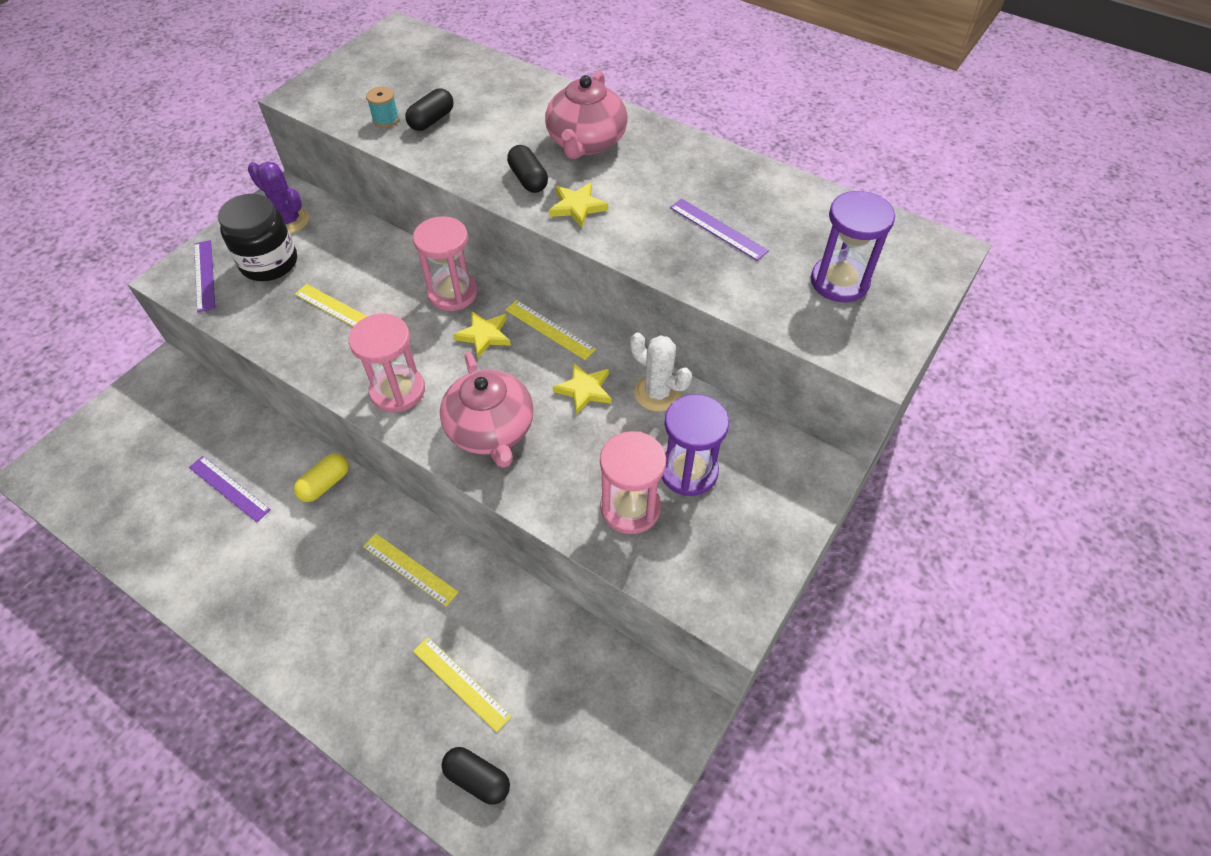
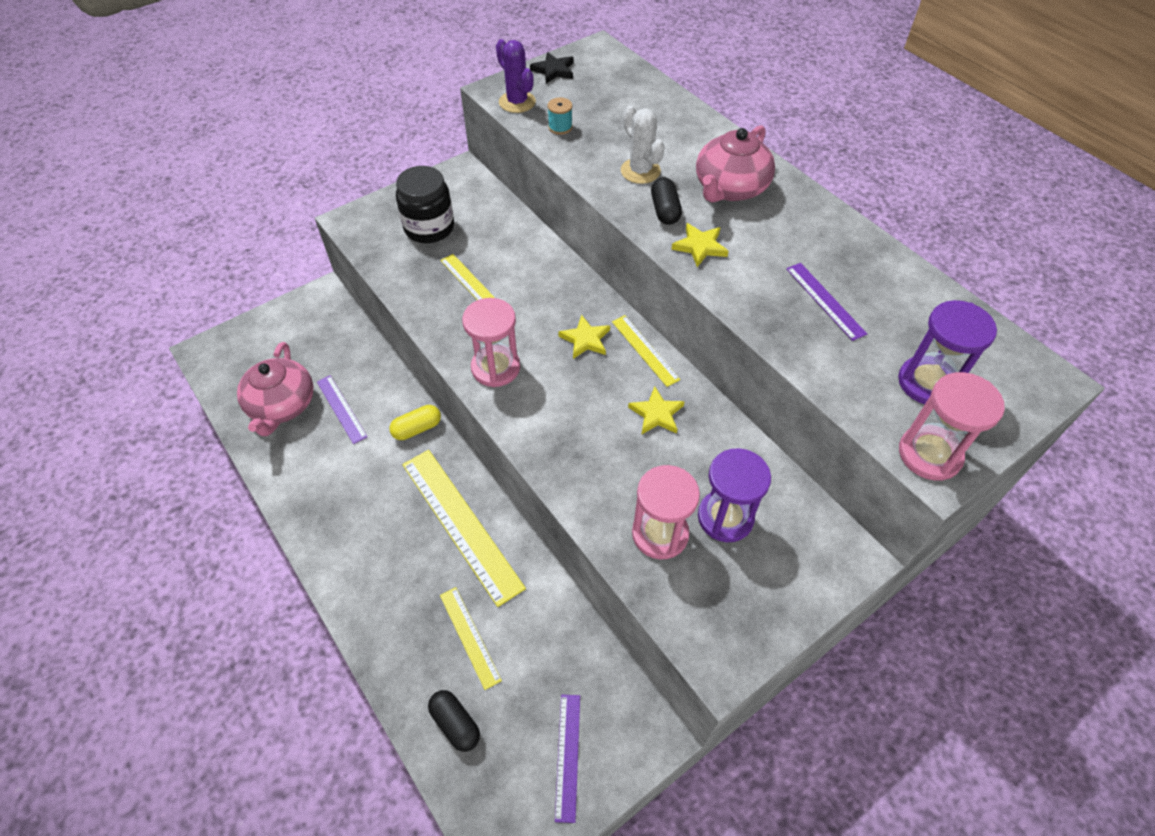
camera: 20 degrees right, 0 degrees up
(204, 275) = (375, 225): purple ruler -> purple ruler (567, 756)
(289, 221) = (457, 195): purple cactus -> purple cactus (517, 102)
(357, 62) = (554, 70): none -> black star
(410, 569) = (461, 524): yellow ruler -> yellow ruler, size x1.90
(432, 120) = (599, 137): black capsule -> none
(452, 293) = (571, 294): pink hourglass -> pink hourglass (929, 454)
(491, 430) = (562, 425): pink teapot -> pink teapot (282, 405)
(657, 393) = (722, 436): white cactus -> white cactus (640, 171)

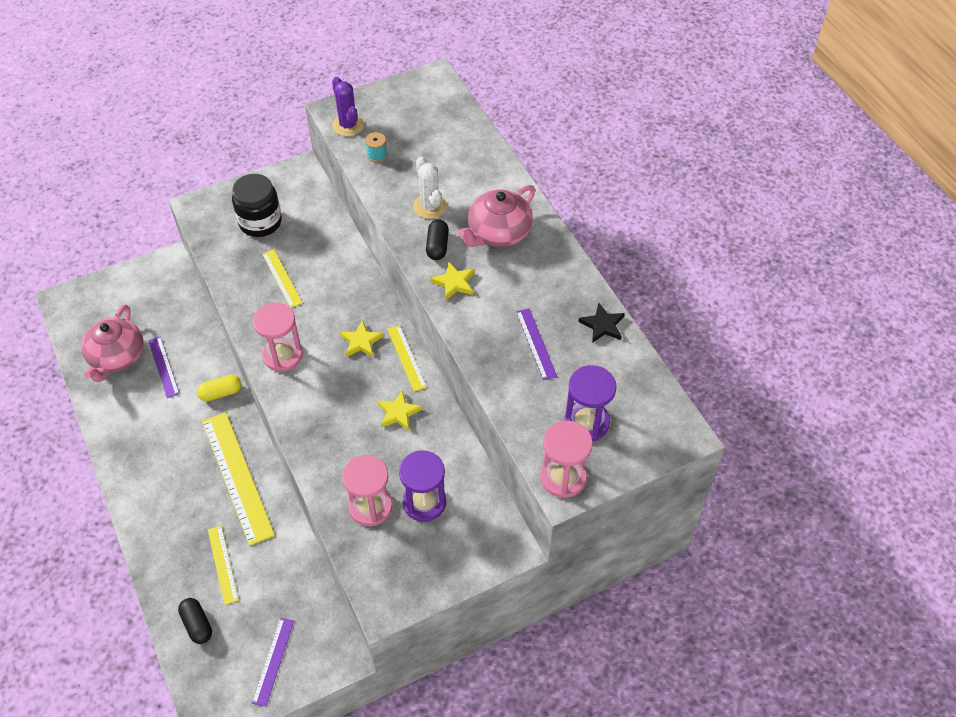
camera: 10 degrees right, 0 degrees up
(554, 70) = (389, 96): black star -> black star (602, 325)

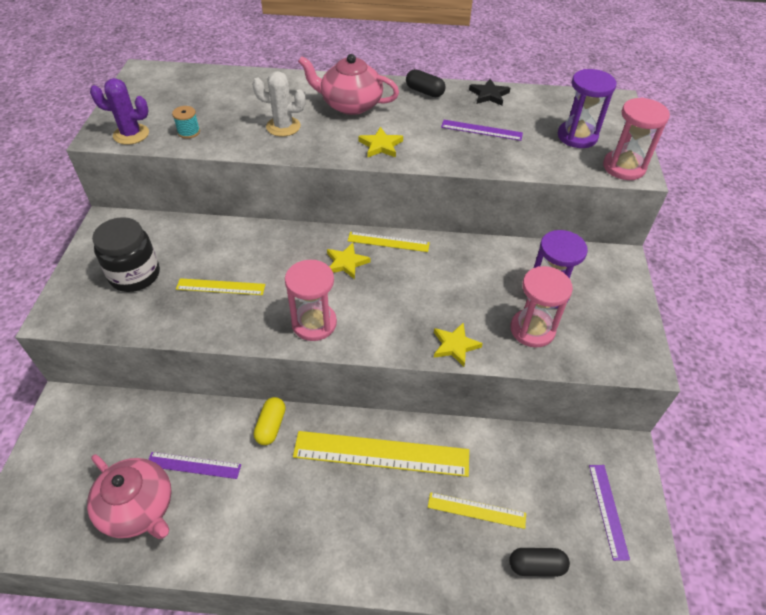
camera: 60 degrees left, 5 degrees down
(273, 661) = (608, 510): purple ruler -> purple ruler turned 45 degrees clockwise
(398, 413) = (443, 270): yellow star -> yellow star (455, 346)
(437, 246) = (331, 139): black capsule -> black capsule (424, 92)
(498, 232) = (350, 105): pink teapot -> pink teapot turned 120 degrees clockwise

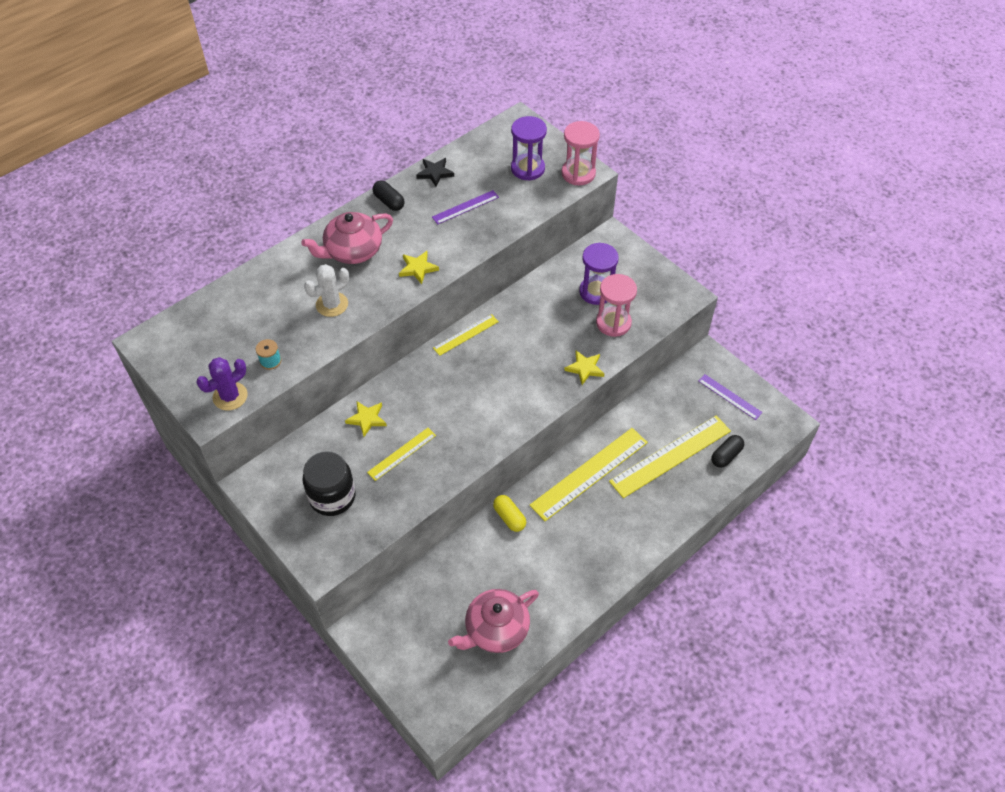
camera: 45 degrees left, 5 degrees up
(138, 508) = (496, 629): pink teapot -> pink teapot turned 150 degrees clockwise
(193, 465) = (495, 579): purple ruler -> none
(314, 323) = (491, 424): pink hourglass -> none
(346, 263) = (458, 370): yellow star -> yellow star (367, 419)
(424, 92) = (389, 202): black capsule -> black capsule turned 60 degrees clockwise
(476, 510) = (670, 456): yellow ruler -> yellow ruler, size x1.90

